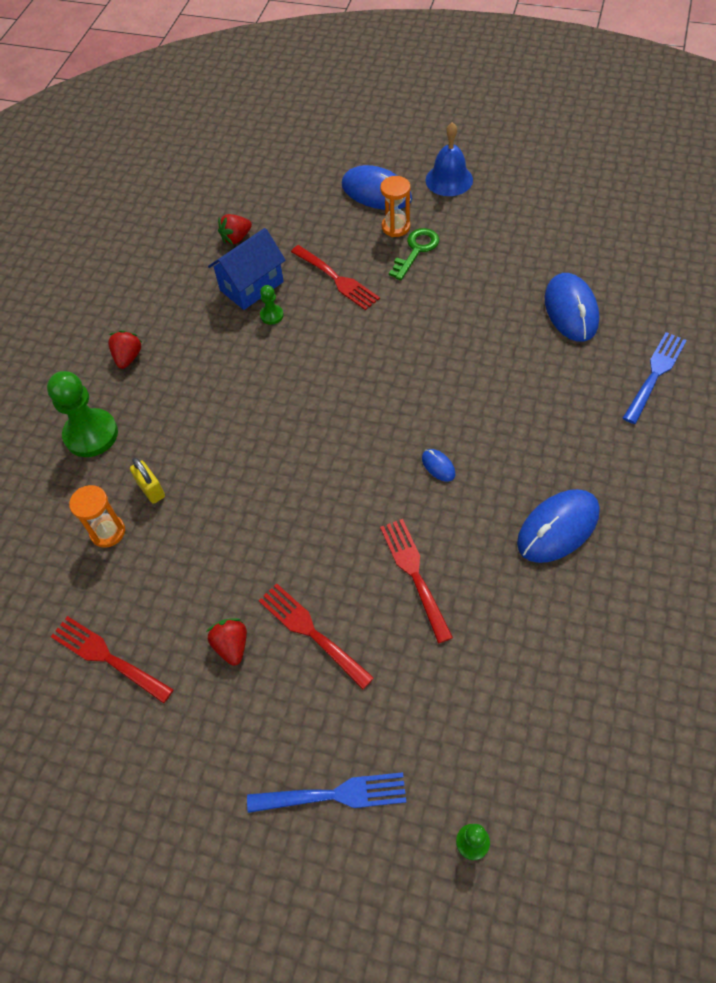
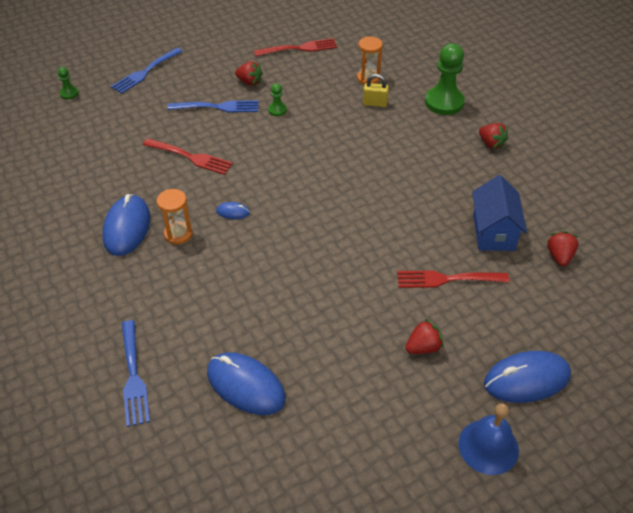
camera: 130 degrees right, 10 degrees down
(272, 315) = (451, 224): green pawn -> green pawn (277, 110)
(311, 632) = (217, 107): red fork -> blue fork
(396, 227) = (466, 357): orange hourglass -> orange hourglass (178, 234)
(416, 250) = (423, 347): green key -> red strawberry

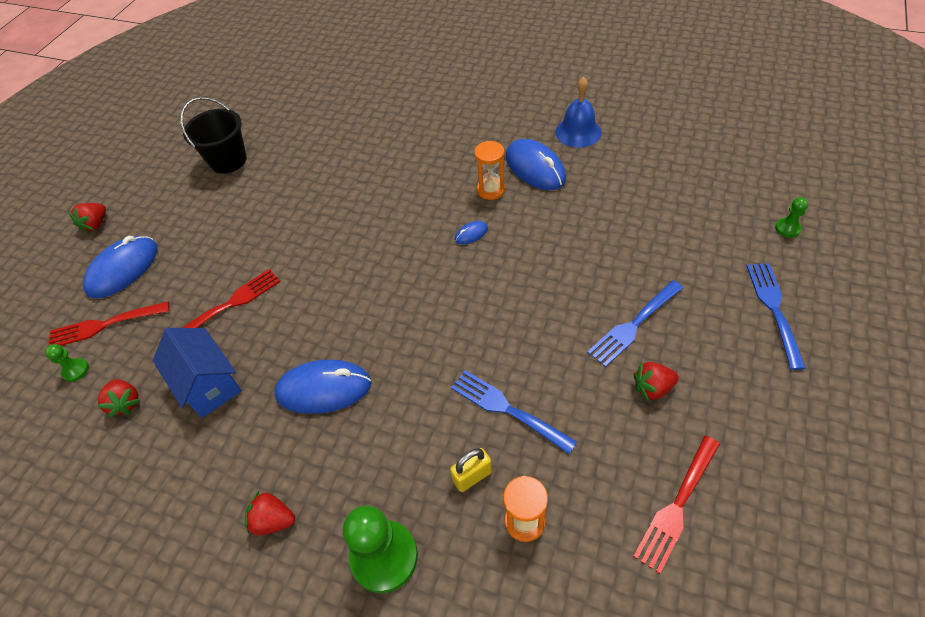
camera: 145 degrees right, 5 degrees up
(133, 376) = (404, 108): blue fork -> blue fork (507, 409)
(190, 157) = (575, 253): red fork -> red fork (104, 325)
(246, 386) = (329, 145): blue mouse -> blue mouse (324, 389)
(277, 110) = (570, 371): green pawn -> green pawn (76, 370)
(356, 449) = (228, 160): none -> black bucket
(423, 347) = (219, 240): red strawberry -> red strawberry (96, 224)
(488, 446) = (137, 212): blue bell -> blue bell (578, 132)

